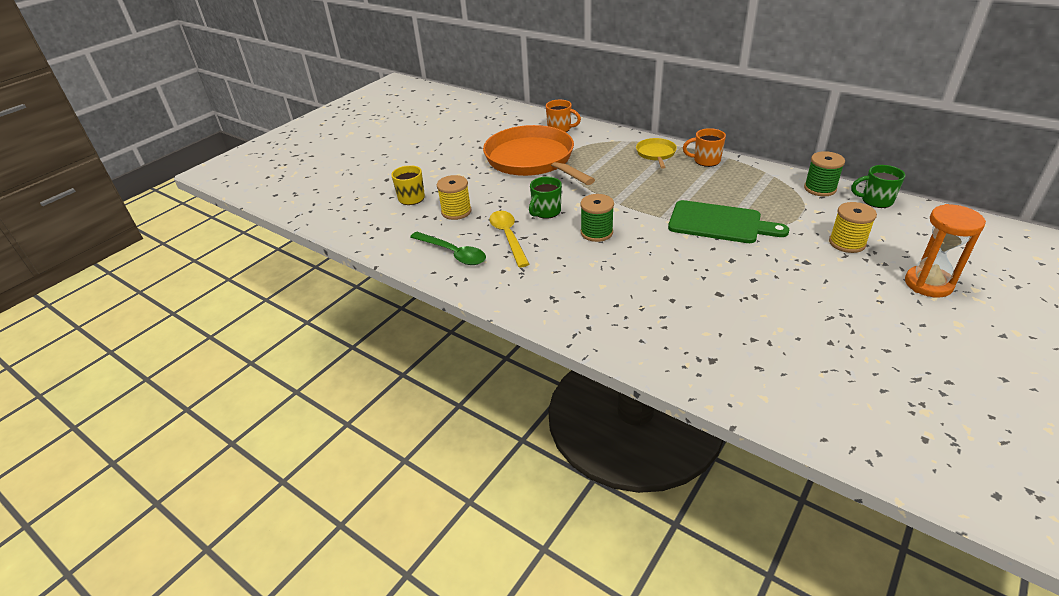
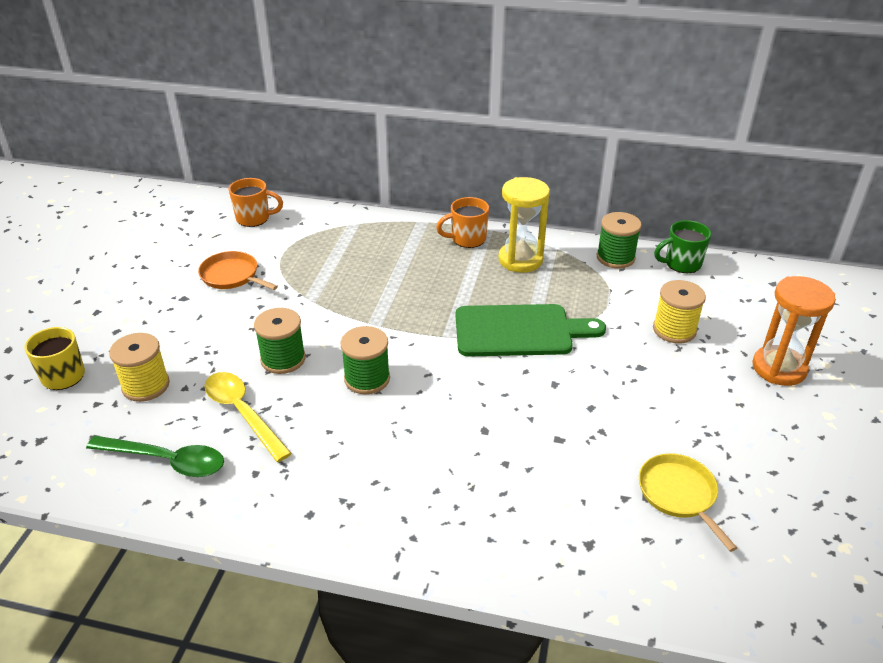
camera: 25 degrees left, 0 degrees up
(532, 160) = (232, 276): orange pan -> orange pan, size x0.44
(546, 212) = (283, 359): green mug -> green spool
(656, 154) = (400, 238): yellow pan -> yellow pan (679, 494)
(741, 179) = (520, 260): none -> yellow hourglass

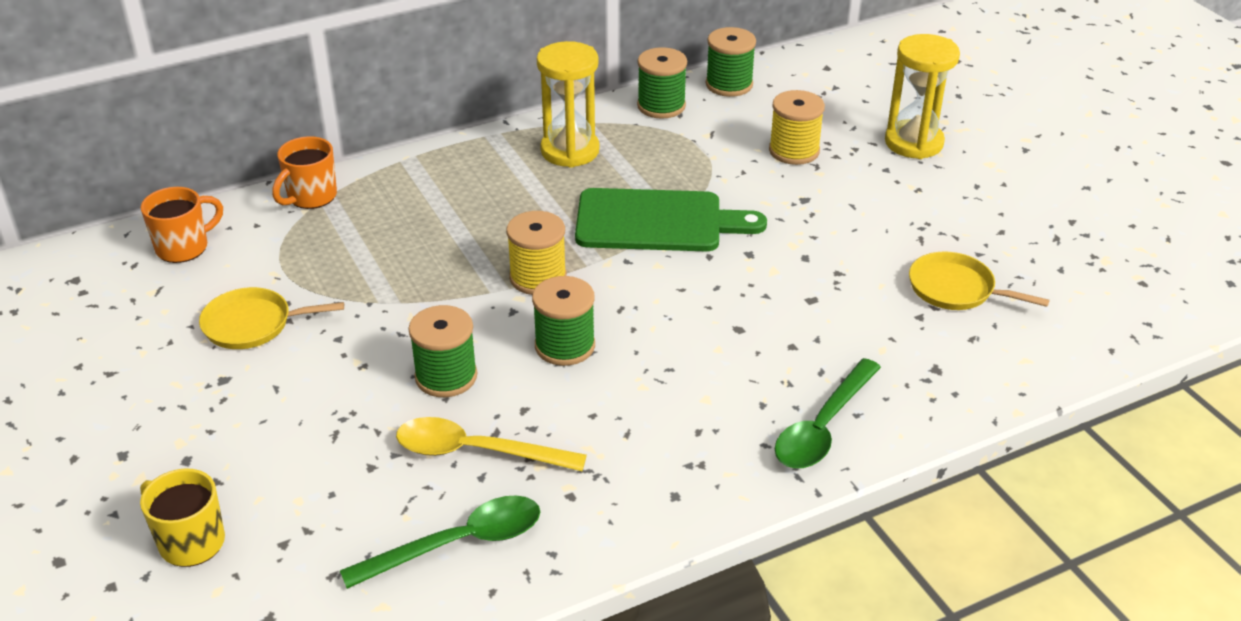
camera: 40 degrees left, 0 degrees up
(146, 386) = (319, 491): yellow spool -> yellow spool (538, 277)
(232, 276) = (252, 324): orange pan -> yellow pan
(456, 532) = (823, 427): none -> green spoon
(467, 239) = (485, 154): orange mug -> orange mug (311, 197)
(519, 331) = (657, 222): green cutting board -> green cutting board turned 45 degrees clockwise
(681, 264) = (729, 84): green mug -> green spool
(779, 368) = (913, 143): orange hourglass -> yellow hourglass

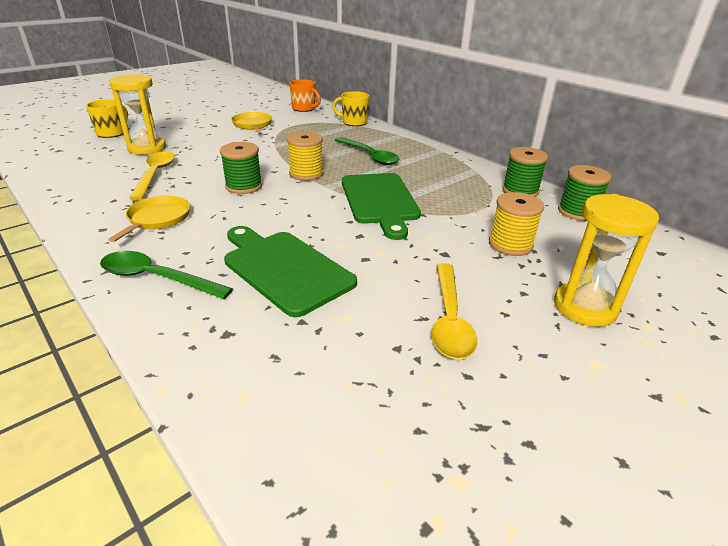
camera: 75 degrees right, 5 degrees down
(311, 197) = (353, 122): orange mug -> yellow mug
(446, 377) = (216, 162): green spool -> none
(458, 544) = (87, 178): green spoon -> green spoon (369, 156)
(570, 151) = (440, 169): yellow hourglass -> yellow hourglass (147, 148)
(817, 321) = (284, 268): none -> green cutting board
(925, 223) = (449, 319): none -> yellow spoon
(955, 289) = (350, 343): yellow pan -> yellow pan (157, 219)

